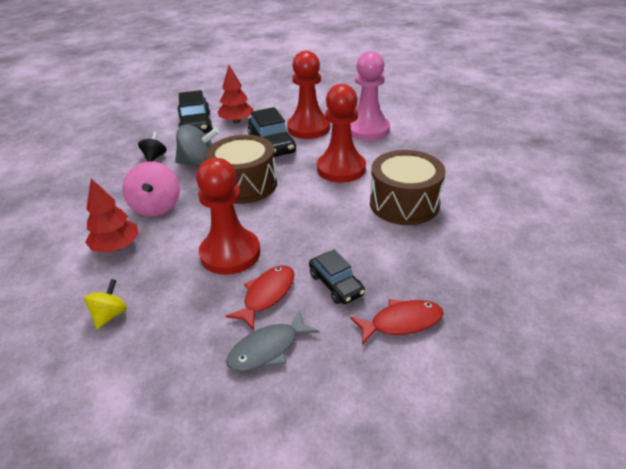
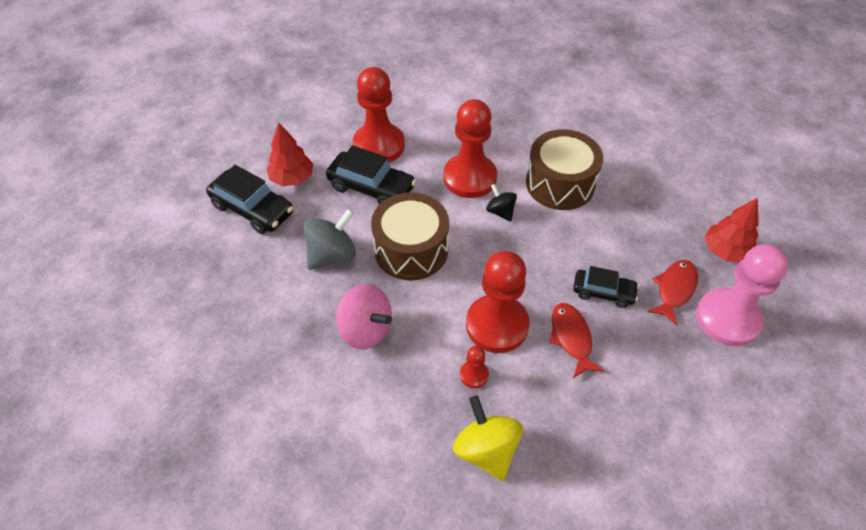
camera: 45 degrees left, 15 degrees up
(110, 315) = (486, 449): yellow spinning top -> yellow spinning top, size x1.69
(116, 247) = (394, 394): red tree -> red tree (725, 251)
(155, 157) = (272, 278): black spinning top -> black spinning top (500, 211)
(172, 269) = (474, 375): none -> red pawn
(268, 349) = (626, 376): grey fish -> none
(367, 130) = (435, 116): pink pawn -> pink pawn (727, 319)

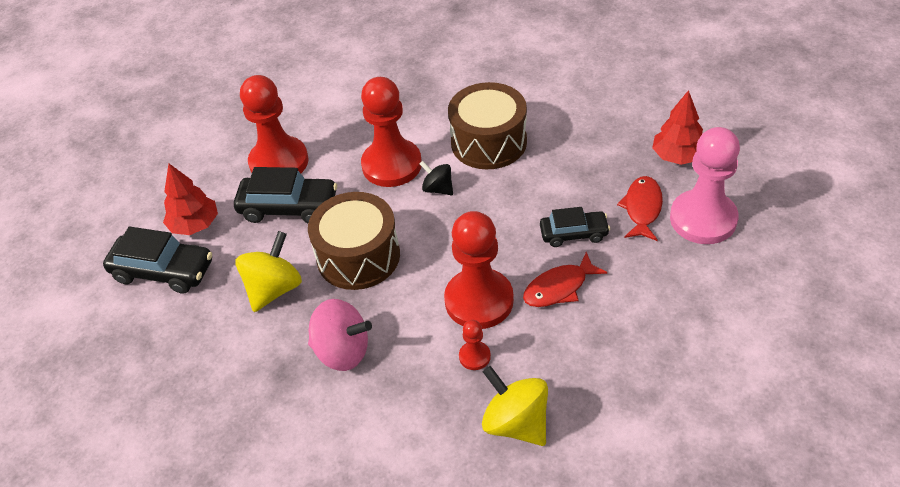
camera: 15 degrees left, 5 degrees down
(332, 255) = (274, 289): grey spinning top -> yellow spinning top
(571, 338) = (559, 288): red fish -> red fish turned 90 degrees counterclockwise

